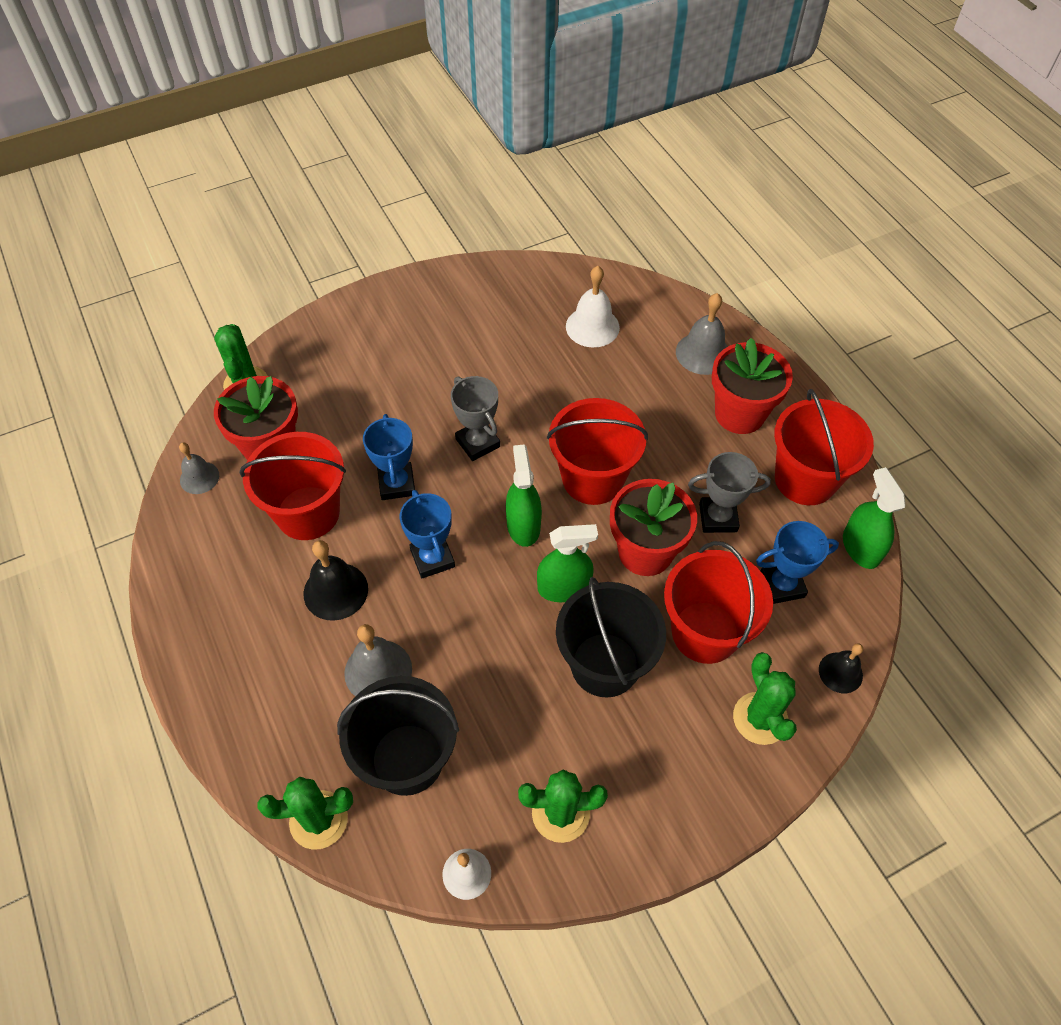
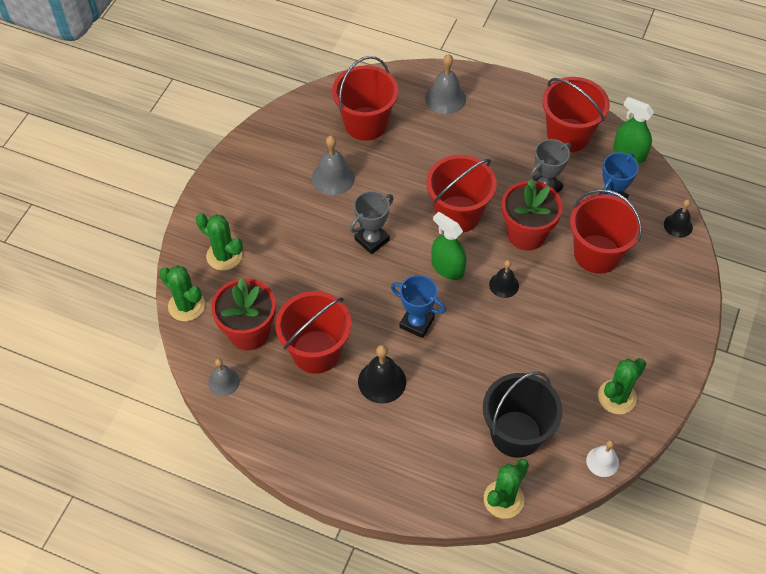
camera: 40 degrees left, 0 degrees up
(378, 671) = (452, 403): grey bell -> grey bell (333, 177)
(397, 484) = (350, 297): blue trophy -> none
(477, 443) = (372, 240): grey trophy -> grey trophy turned 60 degrees counterclockwise
(564, 588) = (504, 285): green spray bottle -> black bell
(592, 326) = (366, 124): white bell -> red bucket
(605, 664) = (565, 308): black bucket -> none
(739, 414) = (500, 121): red flower pot -> none
(760, 718) = (663, 277): green cactus -> green cactus (224, 256)

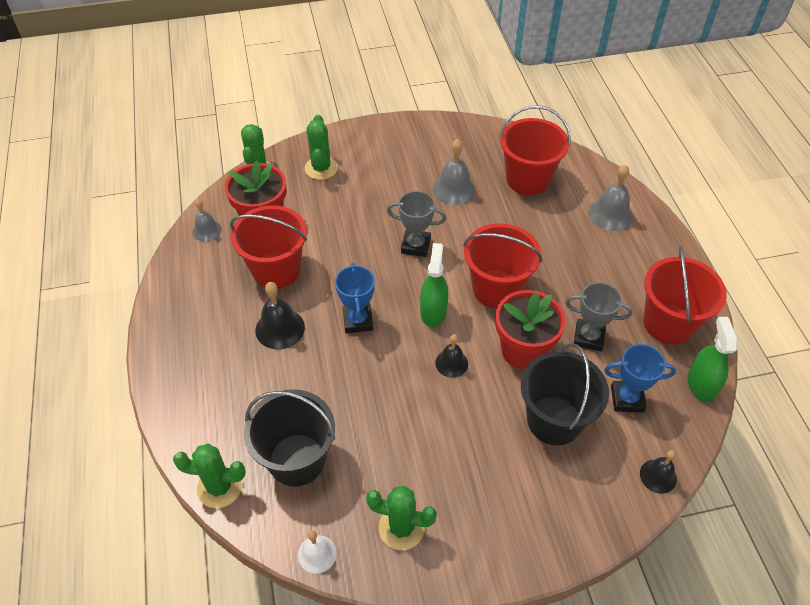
camera: 55 degrees right, 5 degrees down
(597, 254) = (554, 420): red bucket -> black bucket

